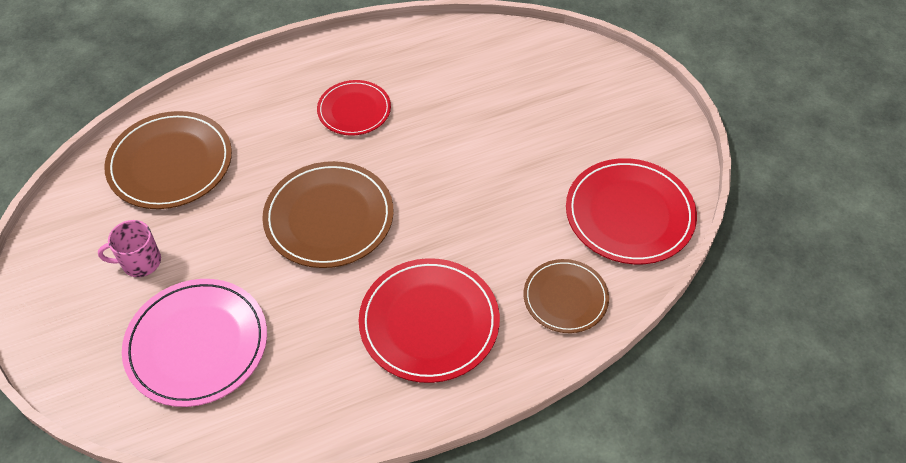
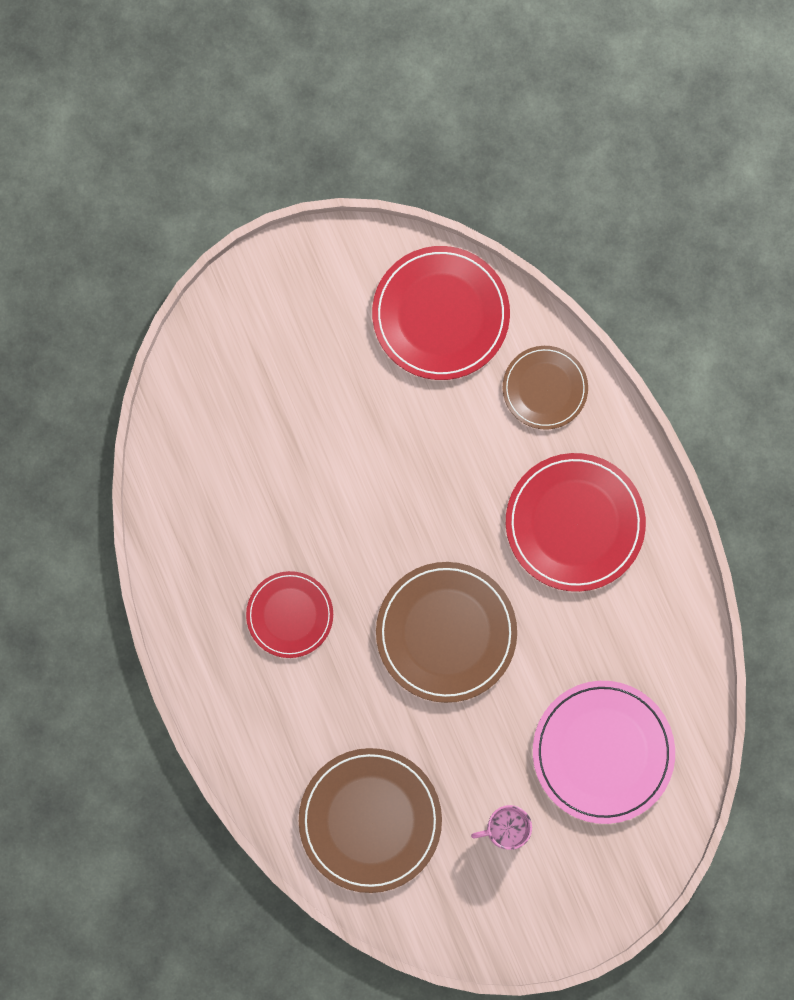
camera: 90 degrees left, 25 degrees up
(140, 262) = (505, 829): pink mug -> pink mug turned 90 degrees clockwise

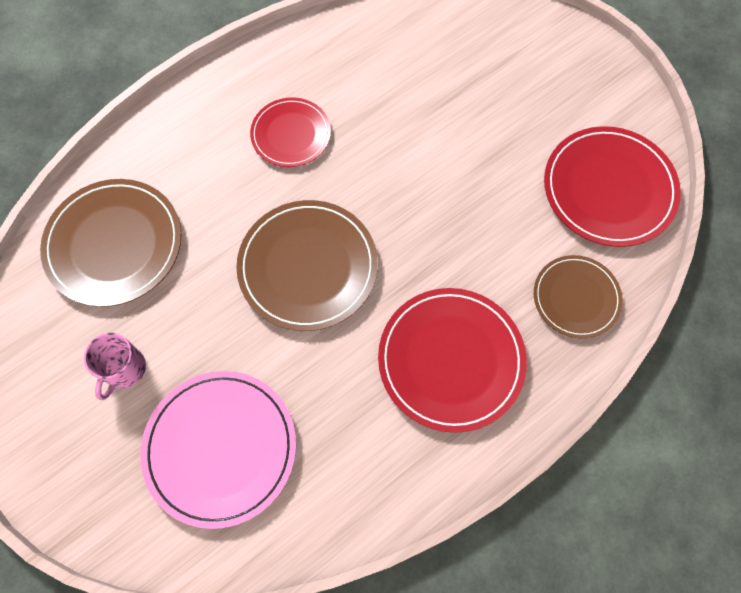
camera: 75 degrees right, 10 degrees down
(505, 829) = (124, 369): pink mug -> pink mug turned 135 degrees counterclockwise

